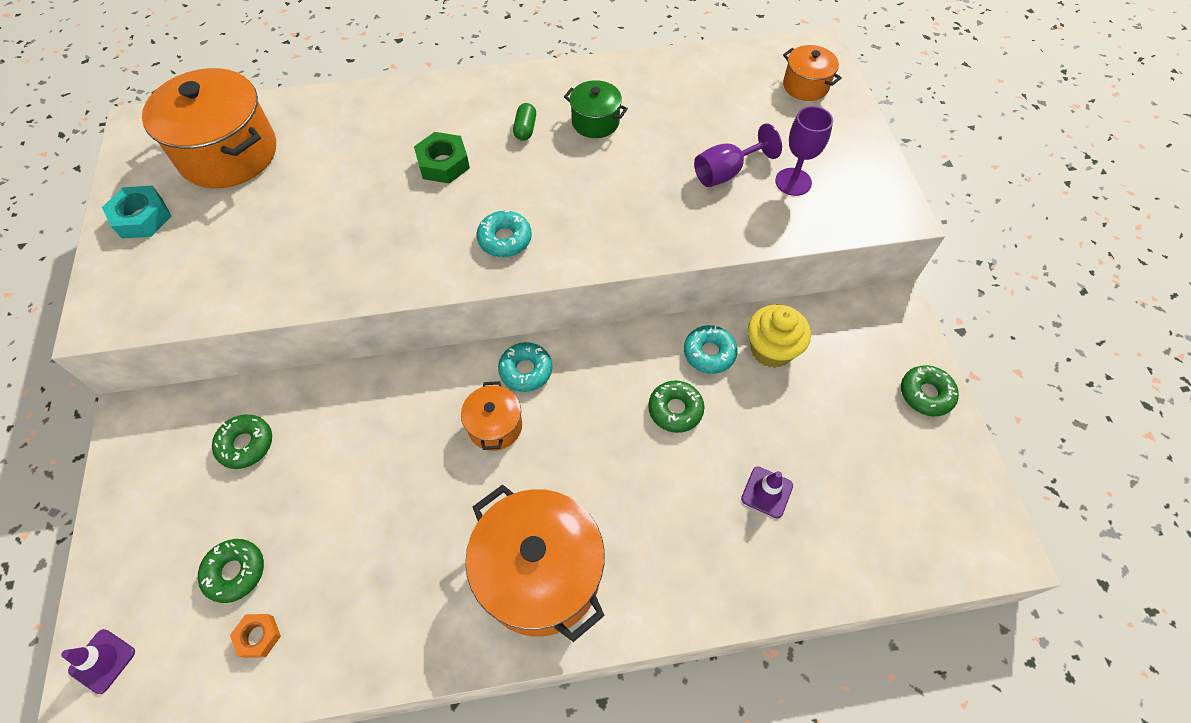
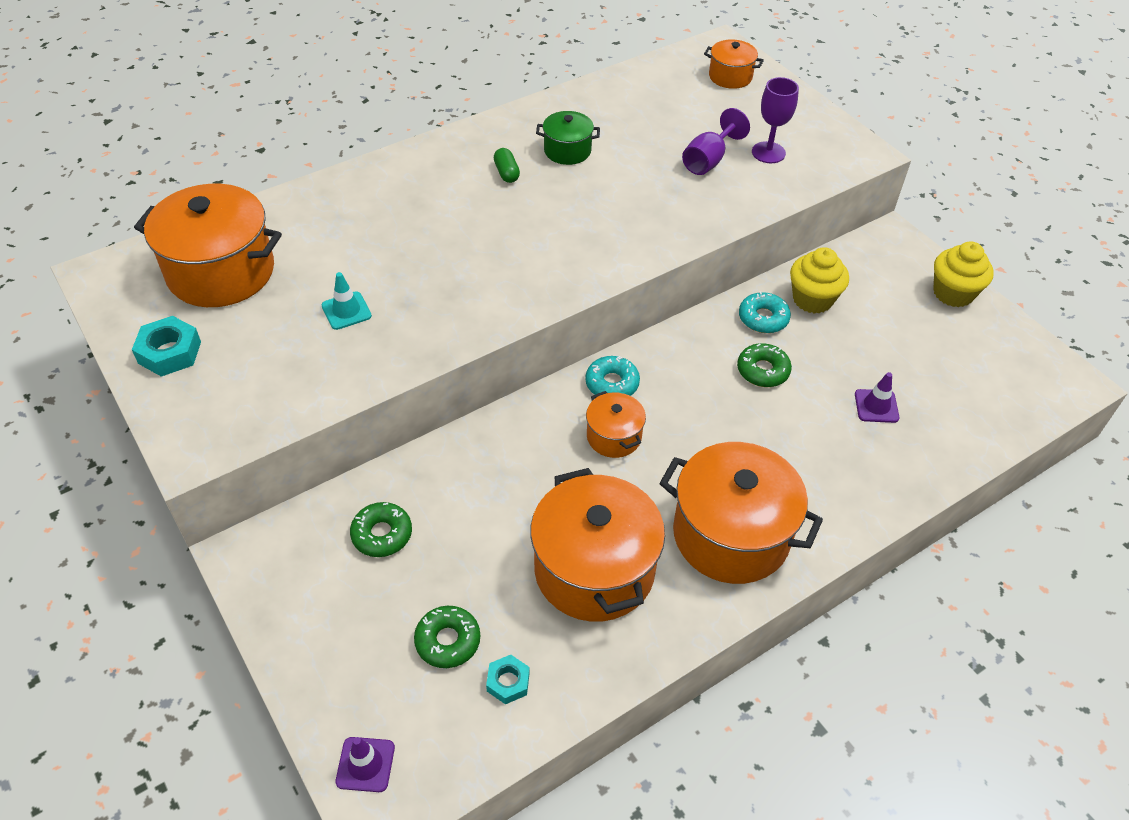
camera: 25 degrees left, 10 degrees down
(258, 636) = (508, 682): orange nut -> turquoise nut
(302, 226) = (346, 311): none -> turquoise traffic cone
(397, 556) = (594, 569): none -> orange pot
(443, 163) = (449, 221): green nut -> none
(505, 239) = (551, 265): turquoise donut -> none
(926, 394) = (953, 293): green donut -> yellow cupcake

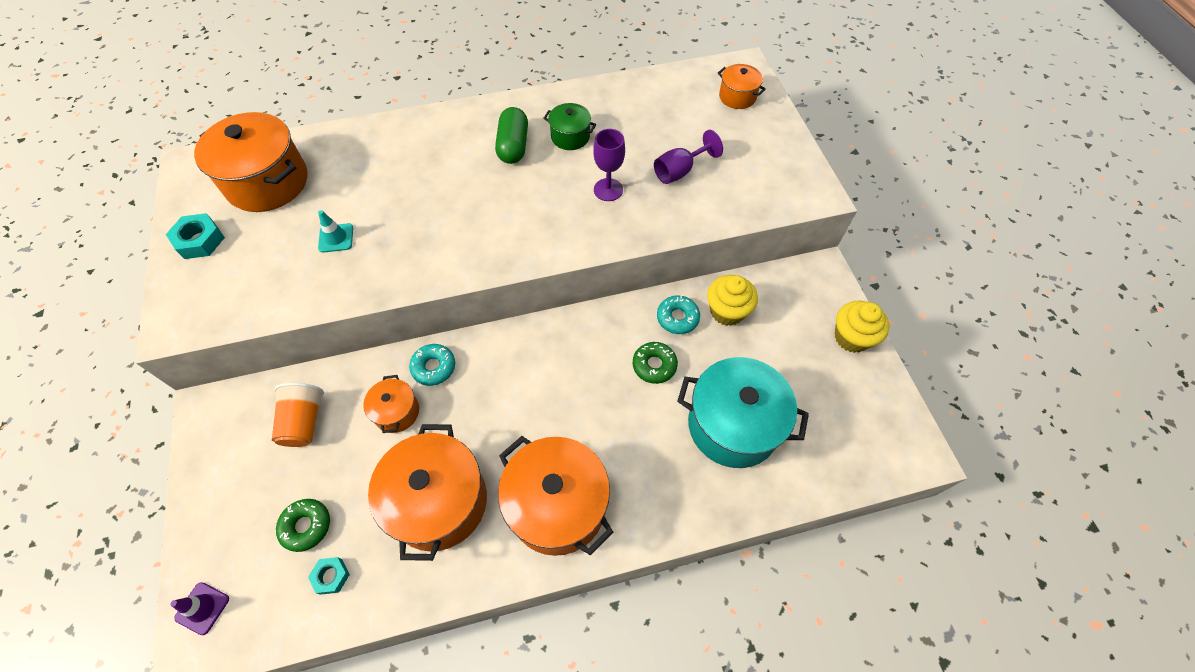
camera: 20 degrees right, 10 degrees up
(382, 534) = (304, 421): green donut -> orange cup
(506, 173) = (513, 146): green capsule -> green capsule, size x1.81
(612, 383) = (530, 343): turquoise donut -> turquoise donut (434, 367)
(614, 436) = (509, 390): orange pot -> orange pot (397, 412)
(768, 152) = (734, 175): purple goblet -> purple goblet (608, 190)
(876, 406) = (733, 425): purple traffic cone -> turquoise pot

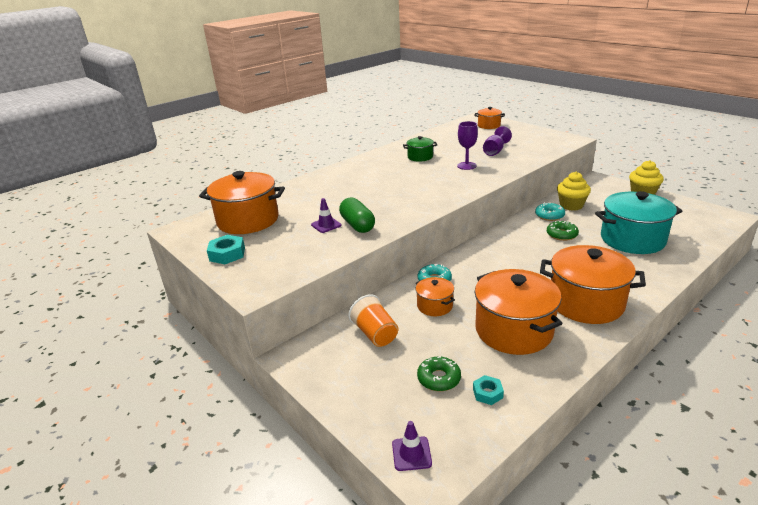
camera: 25 degrees left, 30 degrees down
(336, 238) = (326, 225): turquoise traffic cone -> purple traffic cone
(513, 146) = (392, 168): green capsule -> green capsule (357, 225)

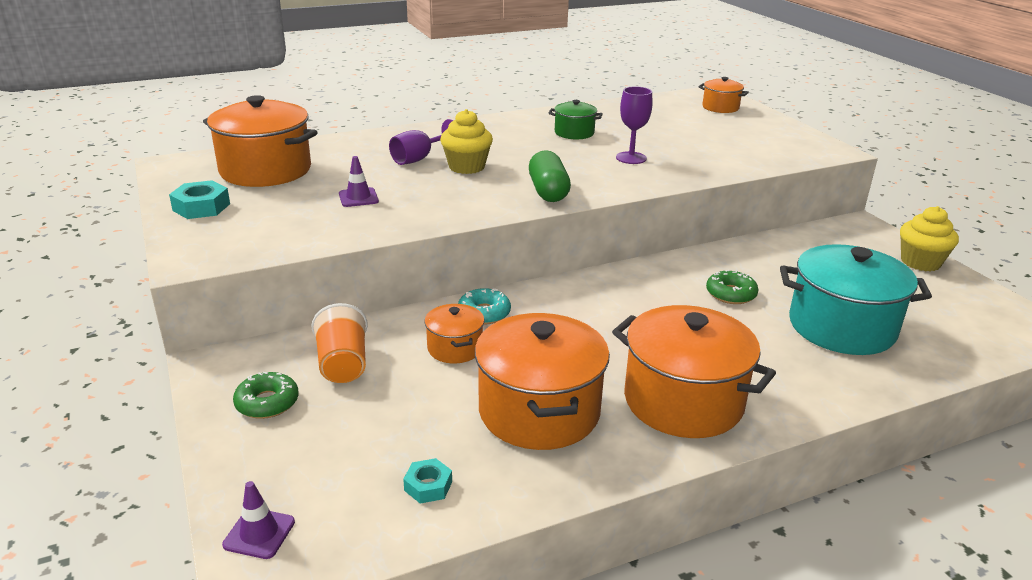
camera: 15 degrees right, 0 degrees up
(357, 225) = (400, 207): green capsule -> green capsule (548, 191)
(439, 378) = (378, 447): green donut -> green donut (267, 403)
(495, 151) = (694, 145): purple goblet -> purple goblet (419, 159)
(549, 215) = (735, 262): turquoise donut -> none
(571, 205) = (783, 255): yellow cupcake -> yellow cupcake (466, 167)

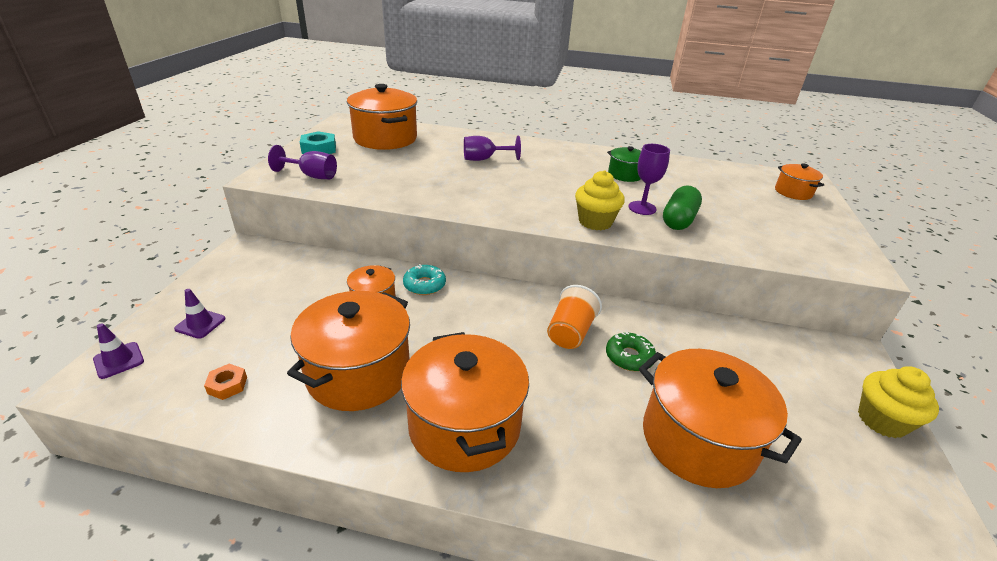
camera: 35 degrees right, 5 degrees up
(251, 238) = (312, 176): none -> purple goblet
(267, 403) = (234, 283): green donut -> none
(343, 364) = (301, 279): orange cup -> orange cup (570, 332)
(358, 198) = (407, 172): purple traffic cone -> purple traffic cone (200, 324)
(428, 486) = (227, 385): turquoise nut -> orange nut
(466, 167) = (506, 174): yellow cupcake -> yellow cupcake (595, 222)
(548, 191) = (535, 211): green capsule -> green capsule (678, 220)
(841, 327) = (698, 440): turquoise pot -> orange pot

